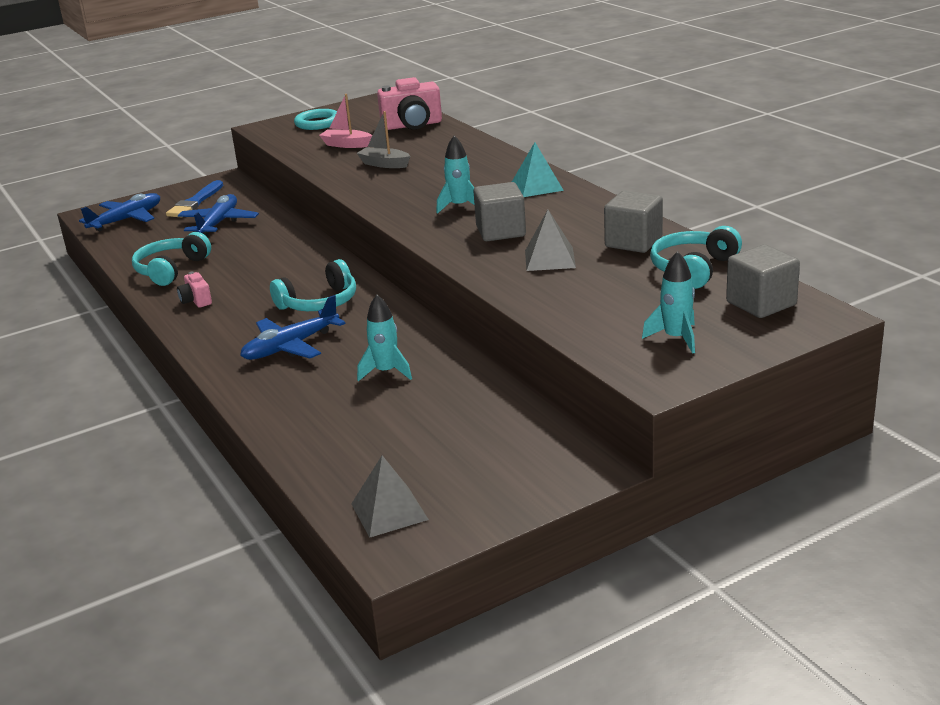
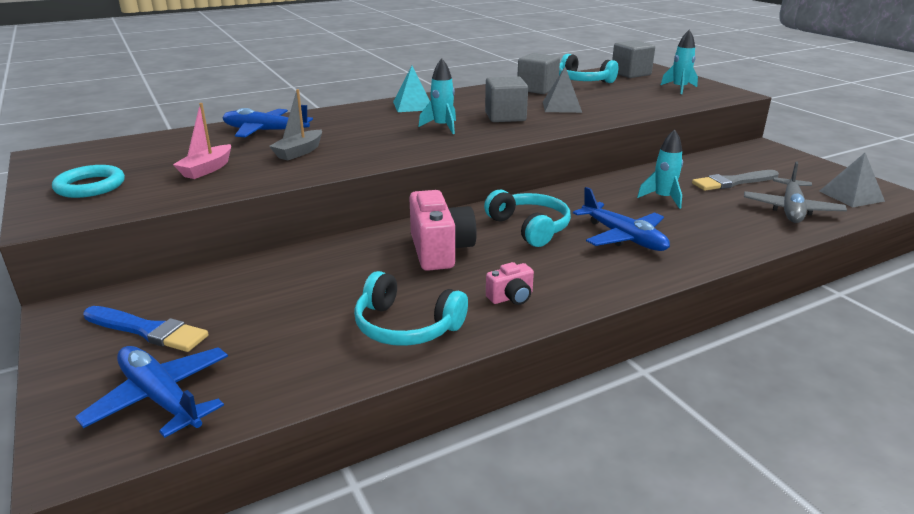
camera: 90 degrees left, 0 degrees up
(219, 223) = (259, 302): blue plane -> blue plane (265, 131)
(348, 454) = (791, 209): none -> grey plane
(412, 125) = (182, 142): pink camera -> pink camera (440, 250)
(439, 423) = (733, 182): none -> grey brush

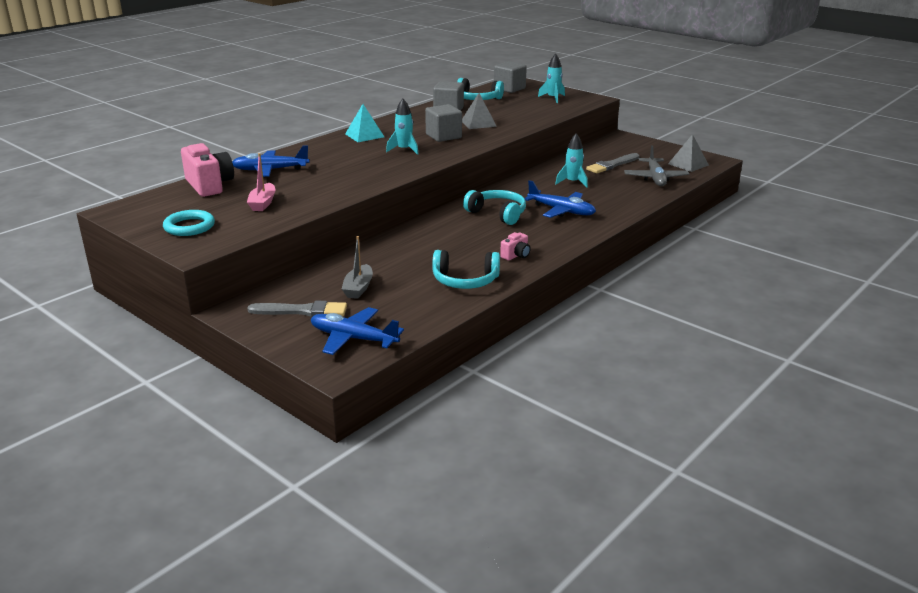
camera: 20 degrees left, 0 degrees up
(148, 330) = (302, 311): blue brush -> grey brush
(299, 152) = (317, 182): grey boat -> grey boat (358, 288)
(440, 250) = (449, 237): pink camera -> pink camera (209, 185)

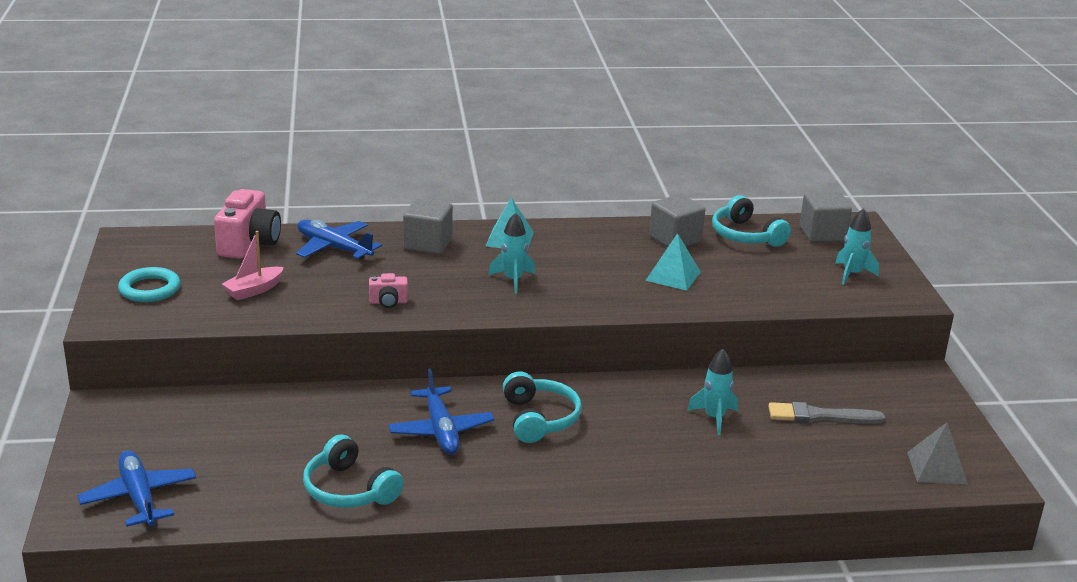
camera: 40 degrees right, 0 degrees up
(302, 311) = (152, 439): grey brush -> none
(358, 288) = (240, 440): grey boat -> none
(443, 136) = (593, 279): grey cube -> grey cube (428, 244)
(478, 123) = (673, 276): grey pyramid -> turquoise pyramid
(516, 255) = (456, 487): pink camera -> pink camera (388, 302)
(561, 211) = (621, 453): blue plane -> blue plane (441, 430)
(655, 178) = (841, 467): grey plane -> none

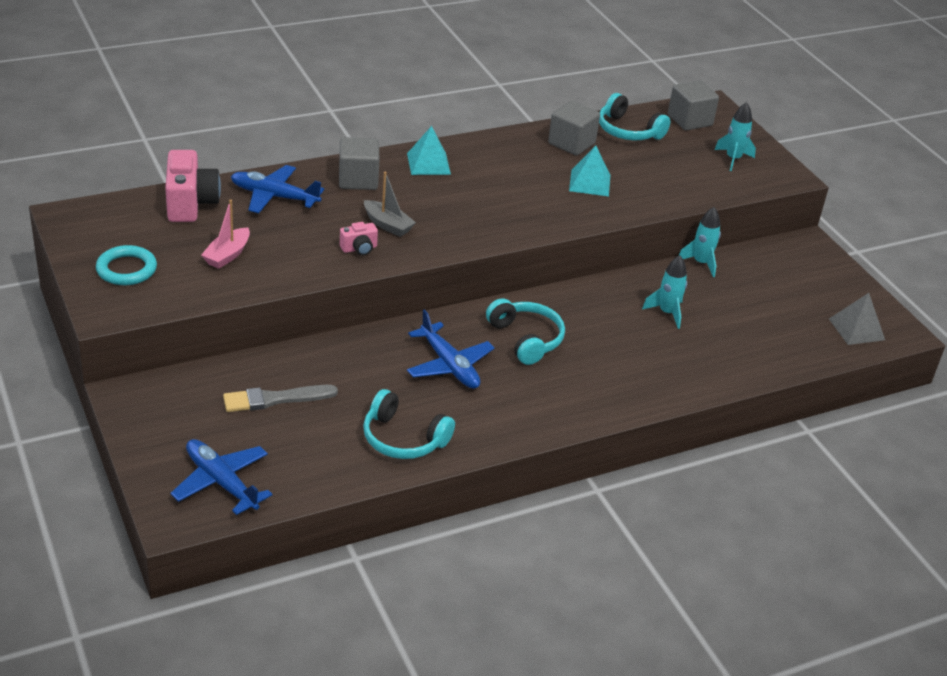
camera: 20 degrees left, 10 degrees up
(431, 286) = (387, 225): none -> grey boat
(513, 280) = (456, 208): turquoise rocket -> turquoise rocket (701, 263)
(820, 416) = (748, 296): grey brush -> grey brush (275, 399)

